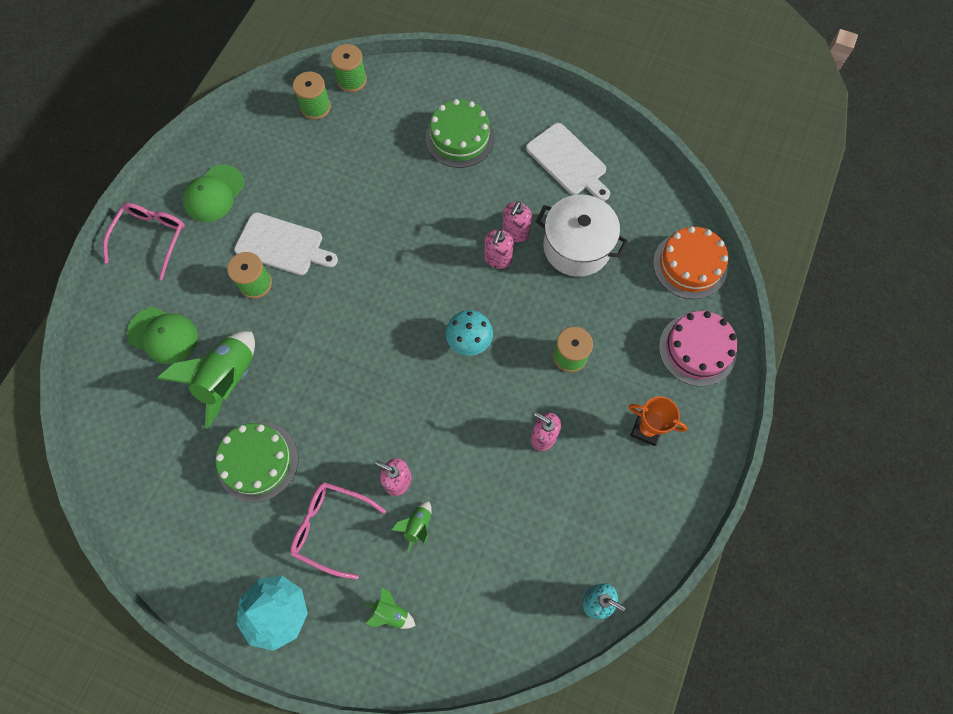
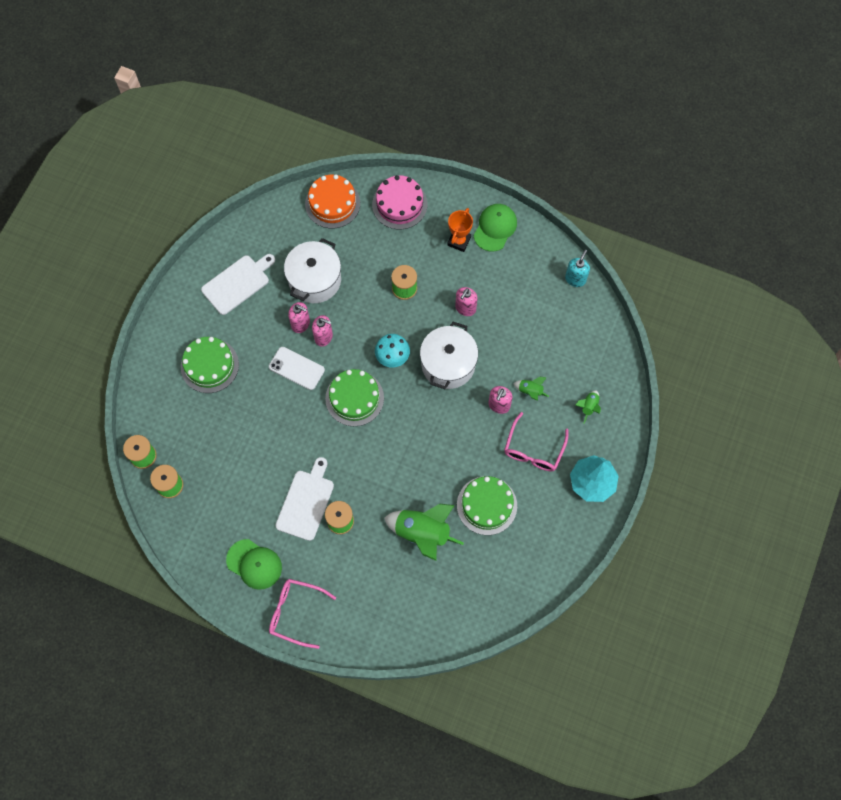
camera: 90 degrees left, 0 degrees up
(163, 335) = (385, 590): green cap -> green cap (495, 228)
(414, 297) = (354, 398): none -> green cake
(455, 230) = (296, 368): none -> white phone
(459, 413) = (448, 364): none -> white pot

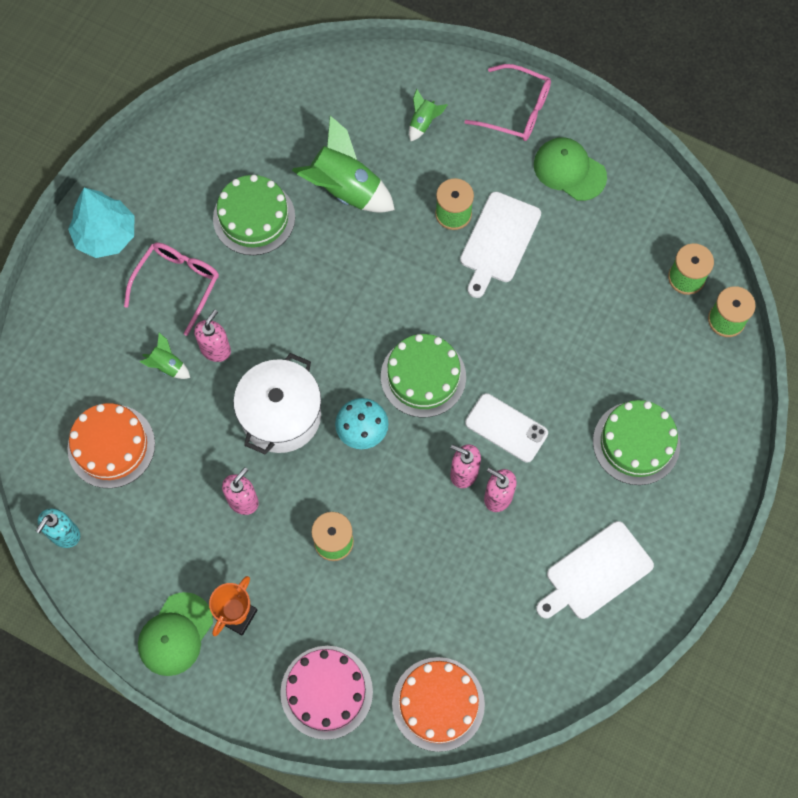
camera: 175 degrees left, 0 degrees up
(315, 280) = (473, 567): white pot -> none
(557, 335) = (111, 446): none -> orange cake
(588, 407) = (88, 336): green rocket -> green rocket (423, 123)

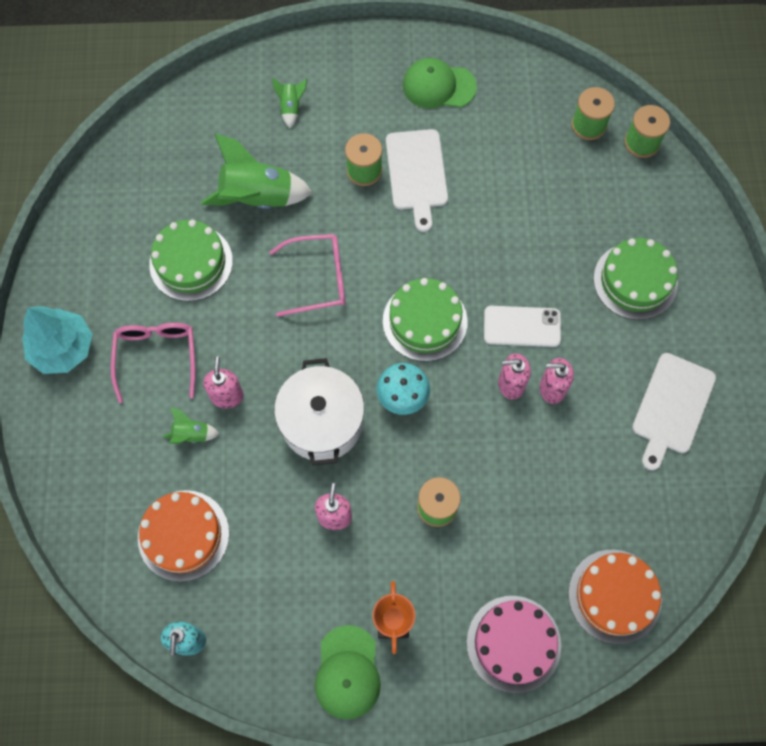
camera: 30 degrees left, 0 degrees up
(516, 110) = (363, 59): pink glasses -> pink glasses (318, 279)

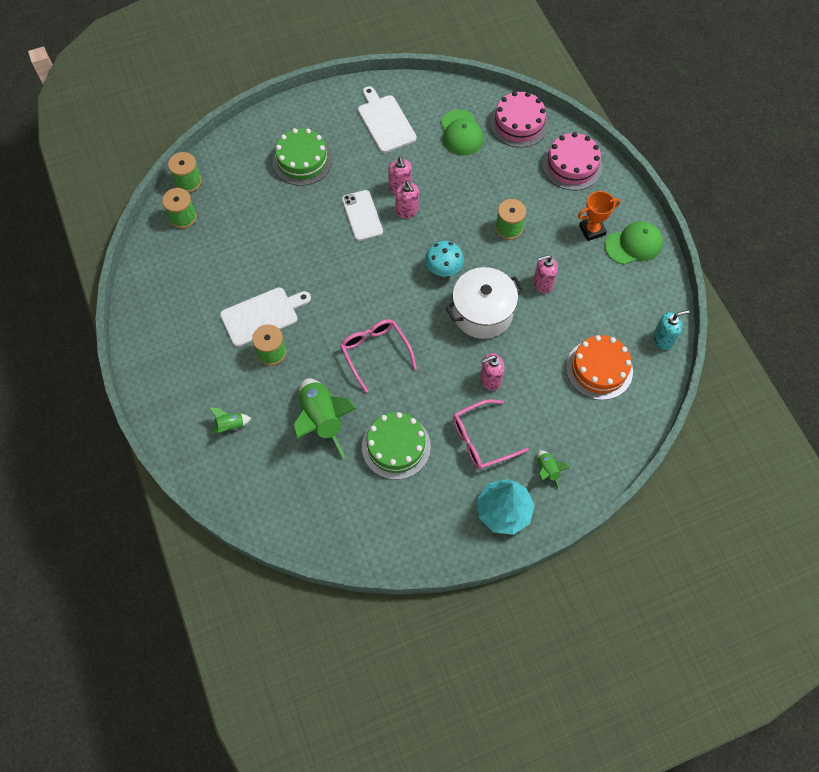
camera: 110 degrees left, 5 degrees down
(191, 434) = (528, 392): green rocket -> green rocket (547, 470)
(425, 321) = (381, 274): green cake -> none
(438, 86) = (177, 325): green cap -> green cap (461, 133)
(614, 596) = (519, 123): orange cake -> pink cake
(672, 407) = (385, 122): white cutting board -> white cutting board turned 120 degrees counterclockwise

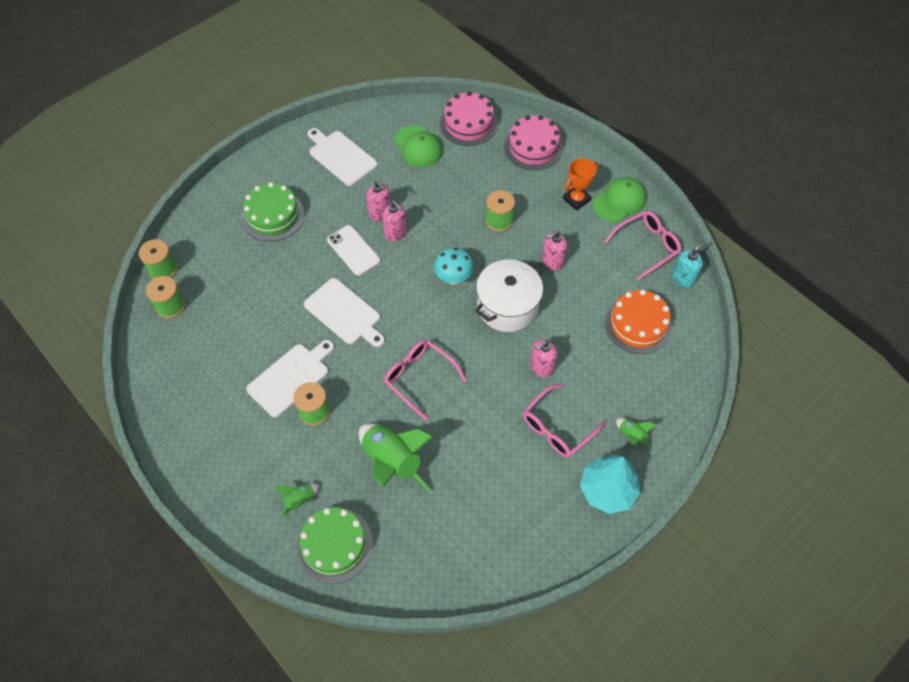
camera: 20 degrees left, 5 degrees down
(331, 272) = (344, 313): none -> white cutting board
(396, 446) = (477, 463): green cake -> green cake (335, 545)
(641, 297) = (647, 246): none -> pink glasses

